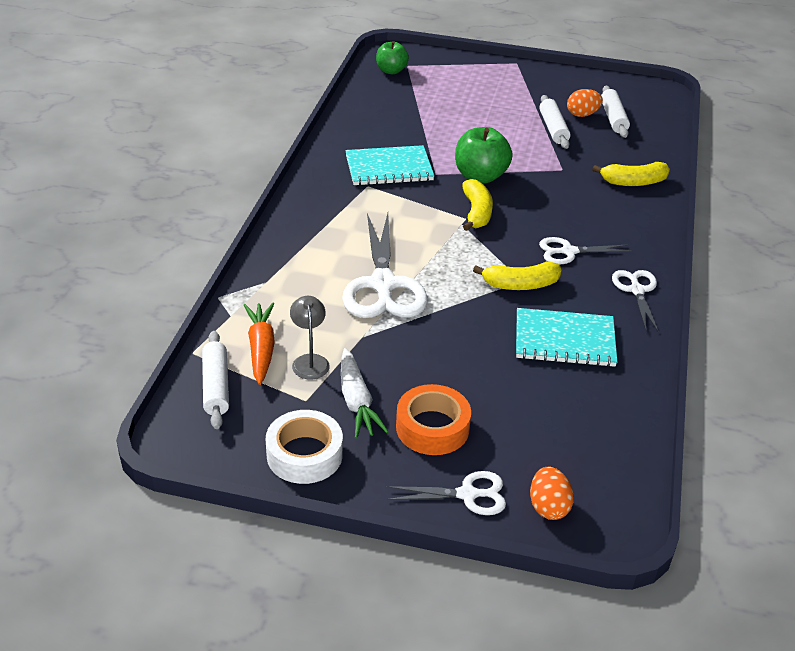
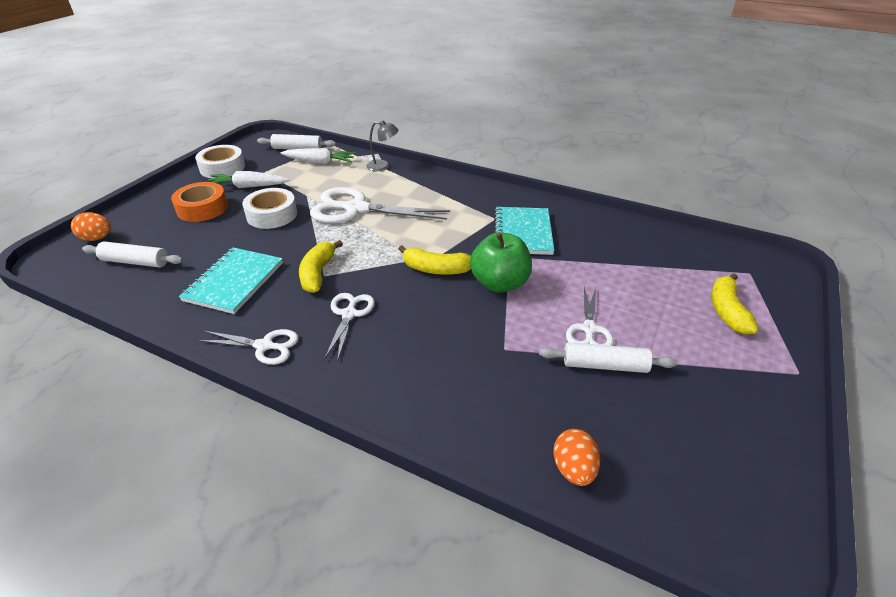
camera: 105 degrees right, 0 degrees up
(261, 349) = (319, 162): orange carrot -> white carrot
(310, 361) = (296, 176): grey lamp -> grey lamp (383, 166)
(391, 71) = (731, 260): green apple -> none
(423, 353) = (272, 215): none -> white tape
(467, 494) = (139, 212): white scissors -> white scissors (589, 329)
(582, 114) = (648, 407): orange egg -> orange egg (573, 469)
(613, 118) = (641, 443): white rolling pin -> white rolling pin (135, 262)
(633, 182) = (463, 410): yellow banana -> yellow banana (727, 311)

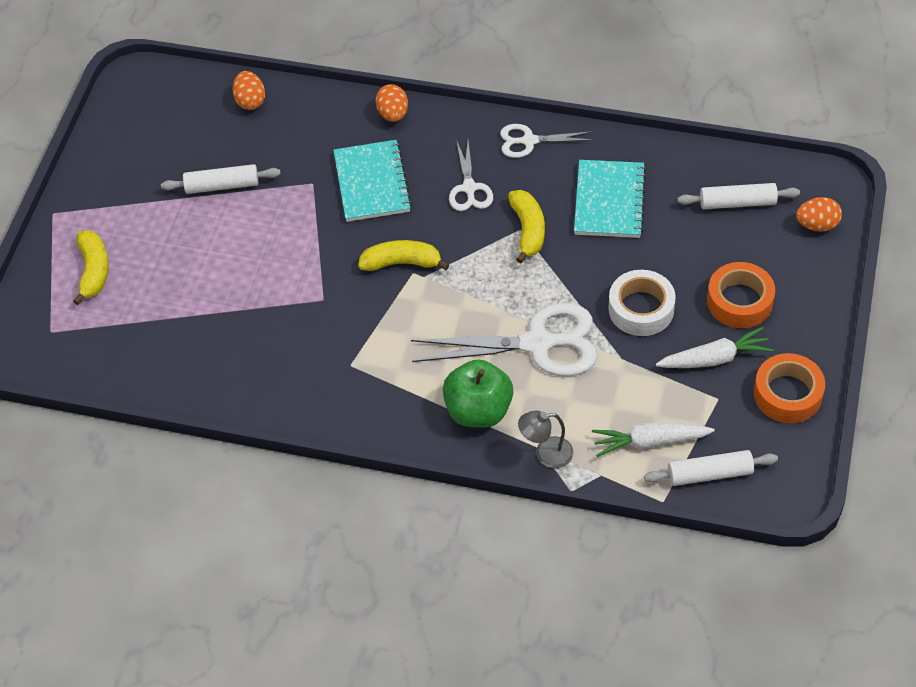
camera: 170 degrees right, 15 degrees up
(222, 168) = (787, 394): white tape -> orange tape
(393, 408) = (393, 114): none -> orange egg
(499, 283) = (328, 258): green apple -> green apple (478, 410)
(522, 232) = (311, 345): turquoise notebook -> turquoise notebook (372, 183)
(589, 329) = (234, 220): white scissors -> none

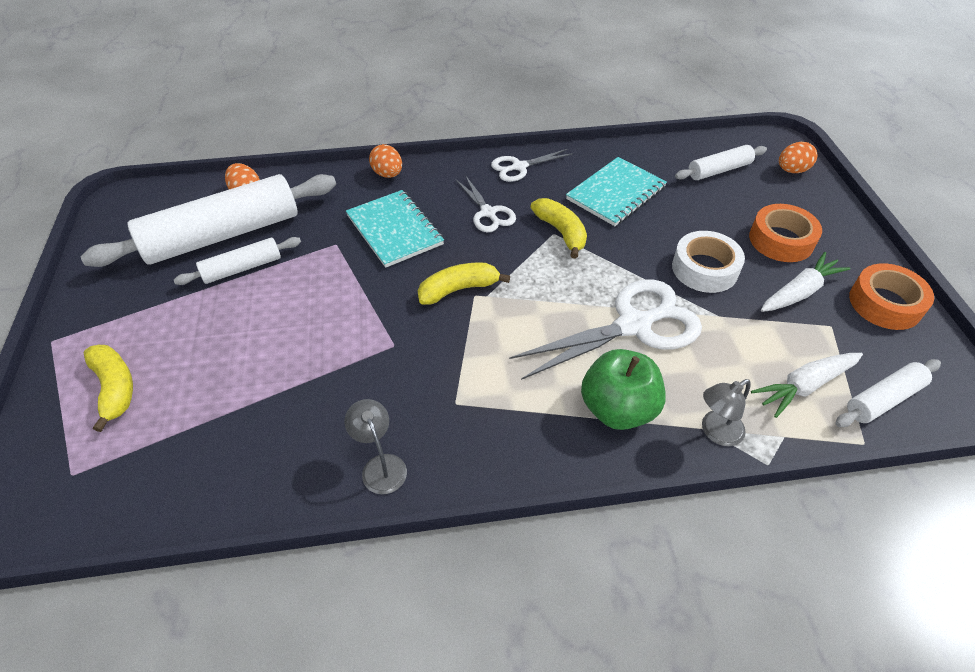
camera: 25 degrees left, 5 degrees down
(215, 144) = (223, 235): none -> white rolling pin
(272, 395) = (381, 466): none -> grey lamp
(609, 201) = (616, 193): turquoise notebook -> turquoise notebook turned 60 degrees clockwise

